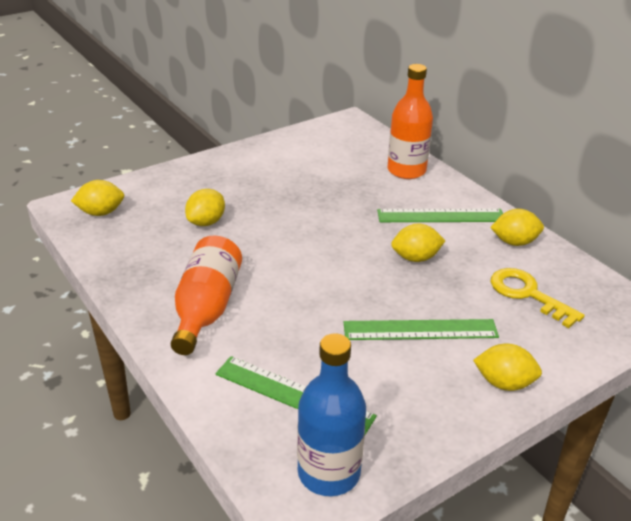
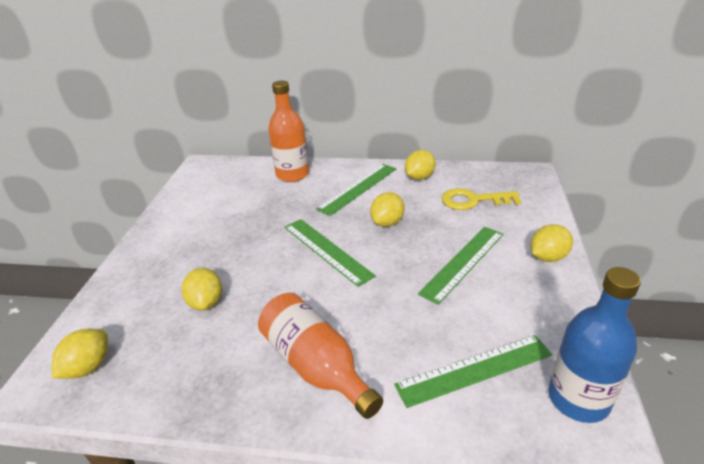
camera: 45 degrees left, 0 degrees up
(333, 245) = (326, 250): none -> green ruler

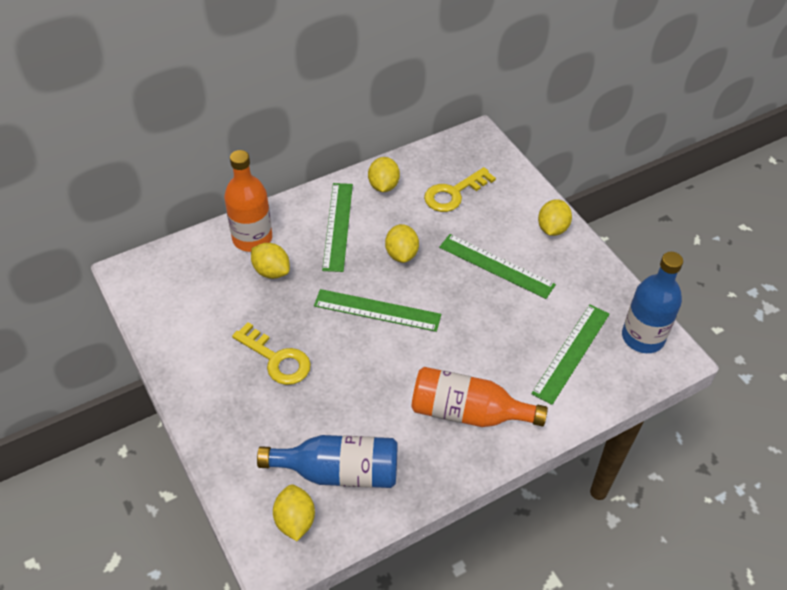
camera: 40 degrees left, 15 degrees up
(162, 350) = (339, 472): none -> blue bottle
(206, 302) = (327, 414): yellow lemon -> yellow lemon (271, 271)
(220, 248) = (276, 359): none -> yellow key
(463, 263) = (496, 266): green ruler -> green ruler turned 60 degrees counterclockwise

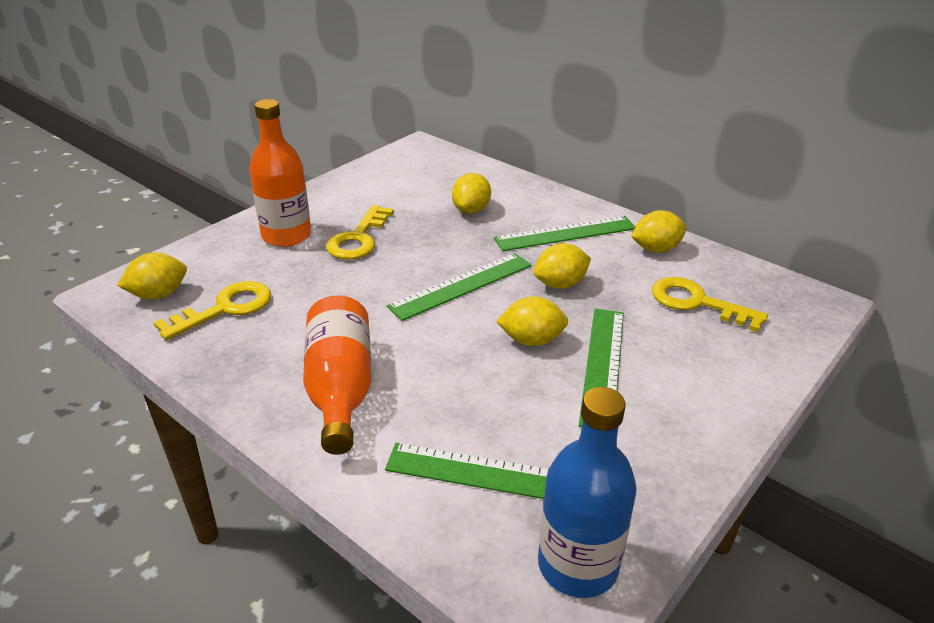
camera: 70 degrees right, 15 degrees down
(252, 238) = (506, 190): orange bottle -> orange bottle (286, 235)
(339, 472) = (225, 309): blue bottle -> yellow key
(377, 310) = (461, 285): green ruler -> green ruler turned 60 degrees clockwise
(552, 228) = (722, 408): yellow lemon -> yellow lemon (531, 340)

